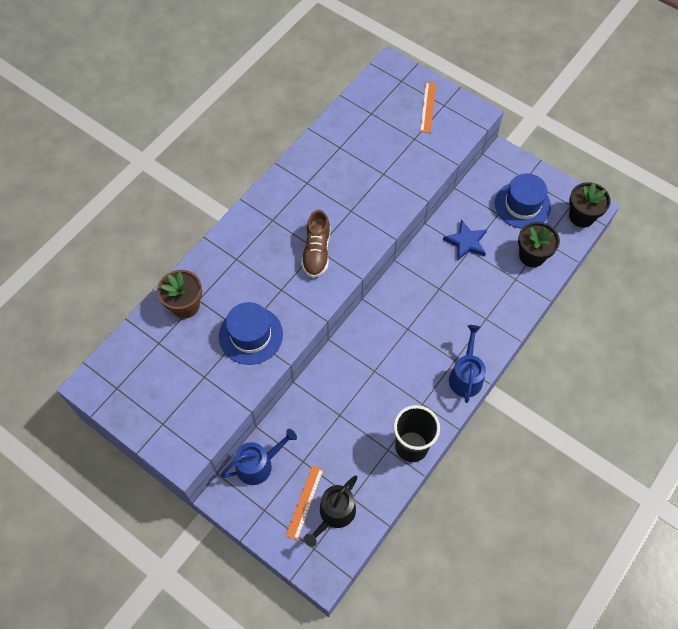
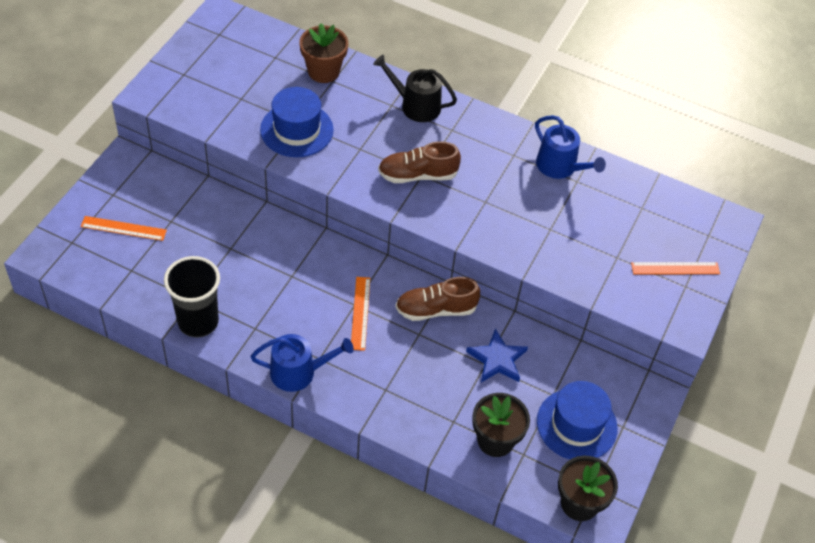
camera: 75 degrees right, 10 degrees down
(258, 464) = (163, 183): blue watering can -> blue watering can (560, 167)
(334, 514) = (111, 256): black watering can -> black watering can (416, 105)
(416, 325) = (360, 313): none -> orange ruler
(418, 274) = (435, 309): none -> brown shoe

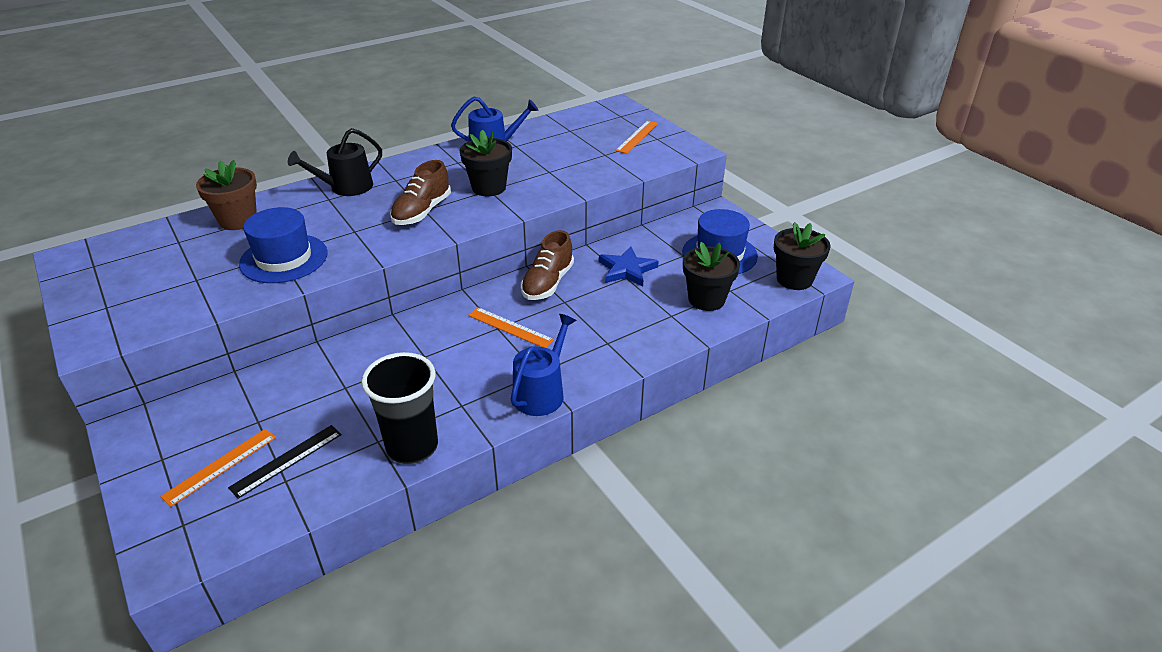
camera: 55 degrees left, 15 degrees down
(147, 260) = (287, 460): none -> black ruler
(488, 200) = (489, 188): none -> black flower pot

